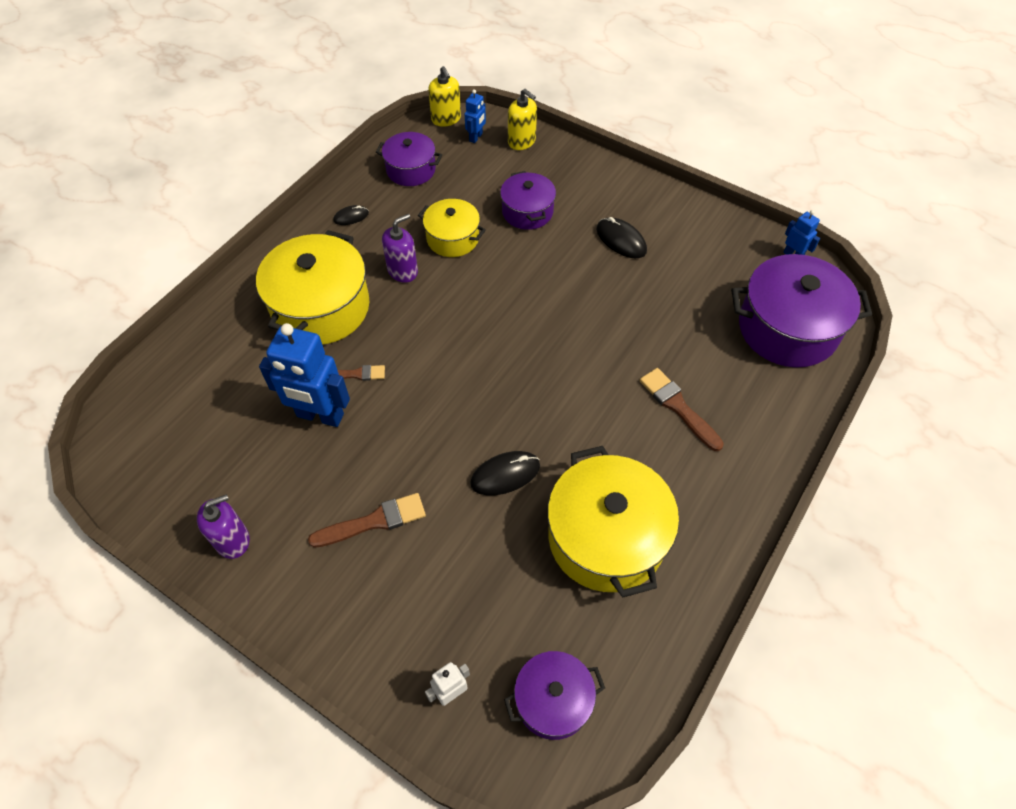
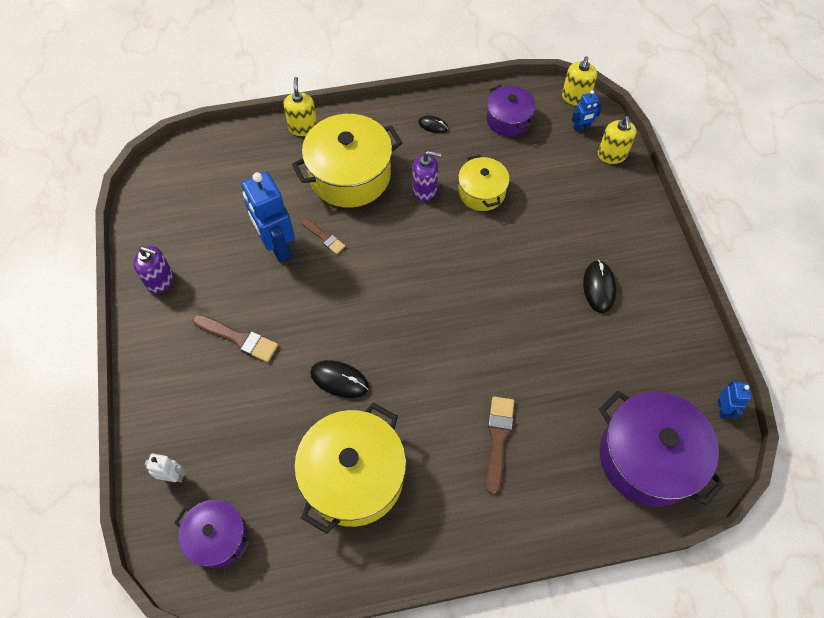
camera: 45 degrees right, 5 degrees up
(228, 301) = (303, 127): none -> yellow soap dispenser
(527, 212) = (555, 212): purple pot -> none

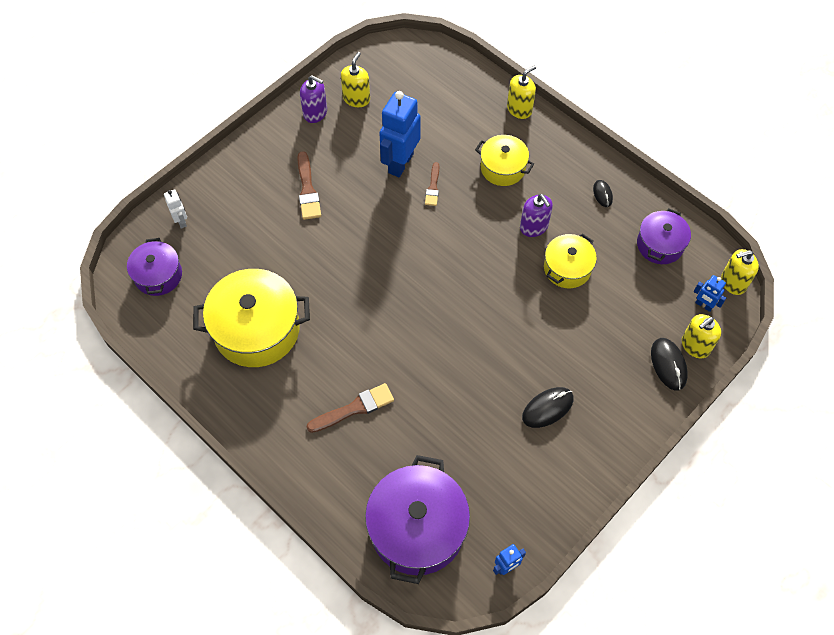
camera: 55 degrees right, 0 degrees up
(160, 281) = (315, 113): purple soap dispenser -> purple soap dispenser turned 45 degrees counterclockwise
(177, 238) = (356, 98): none -> yellow soap dispenser
(339, 380) = (323, 273): black mouse -> black mouse (668, 365)
(350, 175) = (502, 168): yellow pot -> yellow pot, size x0.57

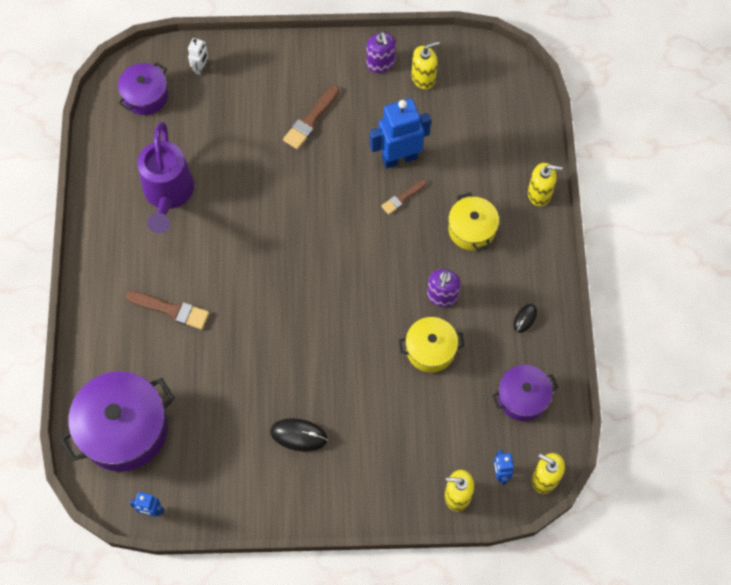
camera: 45 degrees right, 5 degrees up
(257, 329) = (168, 194): yellow pot -> purple watering can
(668, 365) = (420, 489): black mouse -> none

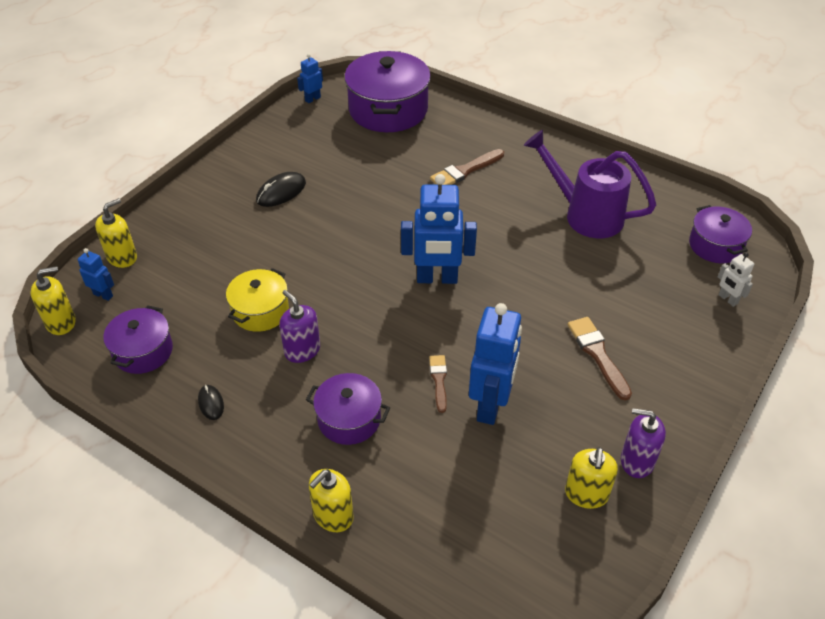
camera: 125 degrees right, 20 degrees down
(312, 255) = (437, 278): none -> blue robot
(471, 229) = (349, 419): yellow pot -> purple pot

